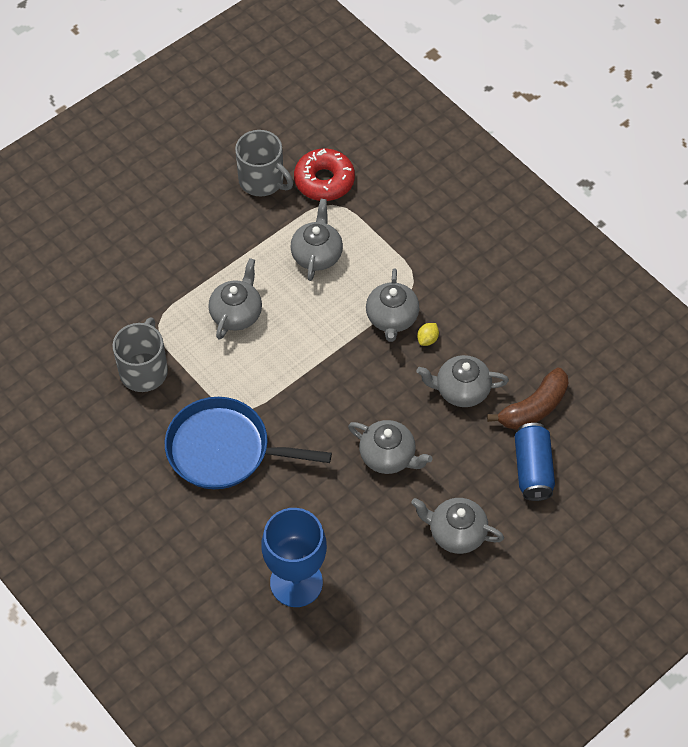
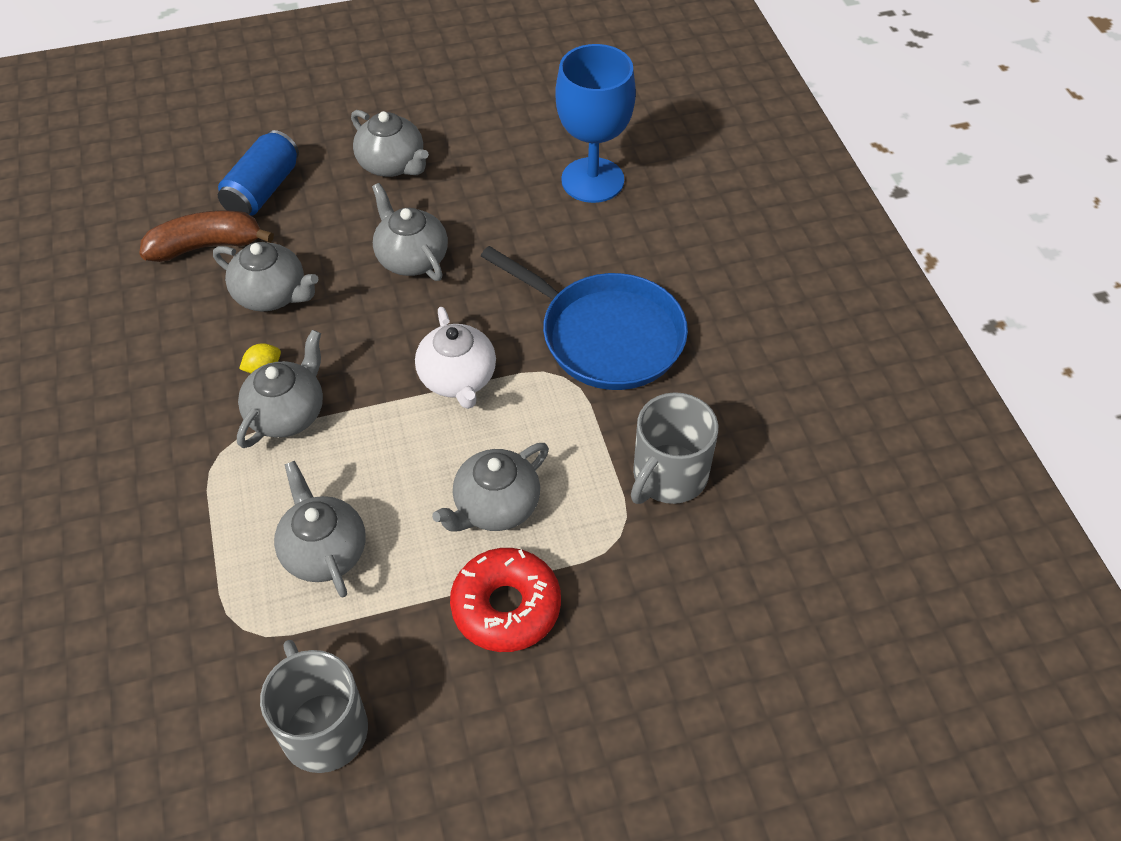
camera: 155 degrees left, 5 degrees down
(303, 380) = (458, 379): none -> white teapot
(317, 254) = (324, 551): grey teapot -> grey teapot turned 120 degrees clockwise
(324, 181) = (224, 679): red donut -> red donut (506, 607)

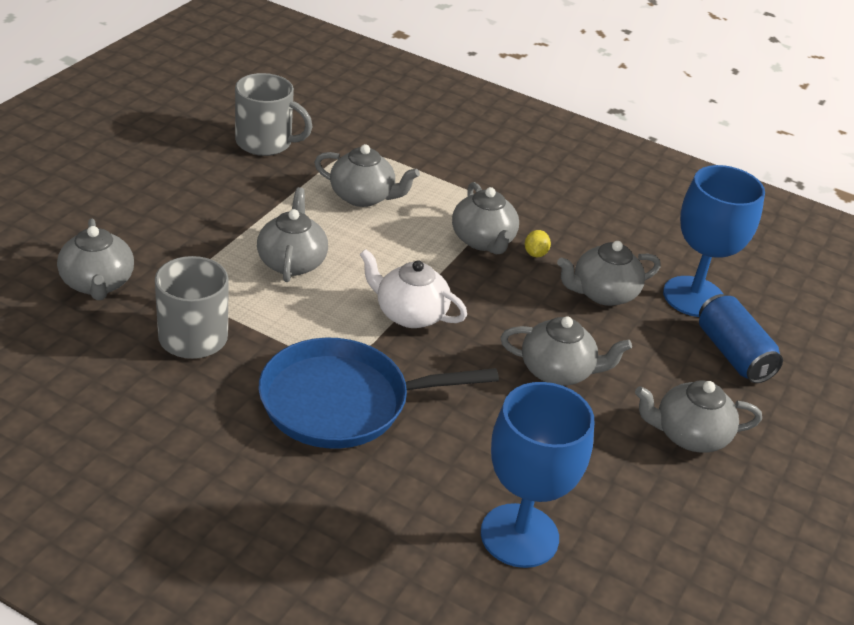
camera: 130 degrees right, 15 degrees down
(206, 246) = (693, 297): brown banana -> blue goblet
(506, 607) = (227, 223): red donut -> none
(709, 602) = (97, 284): none -> grey teapot

